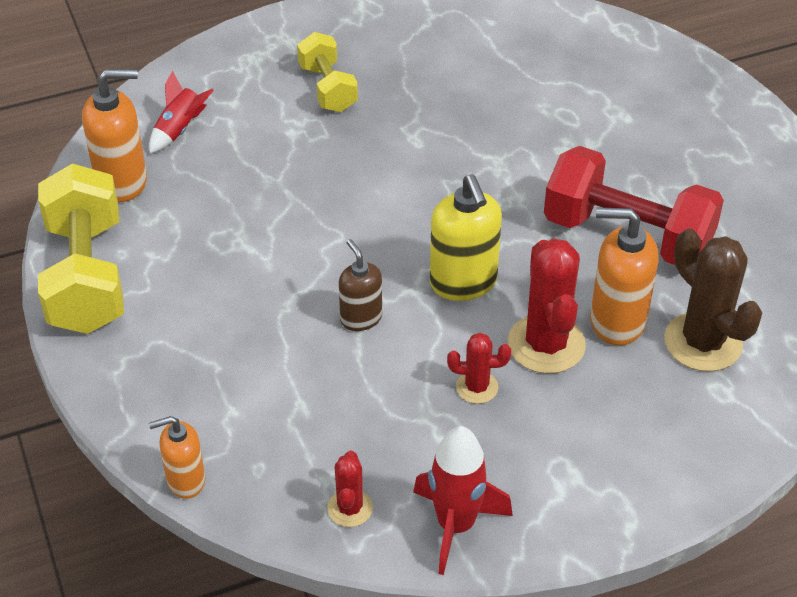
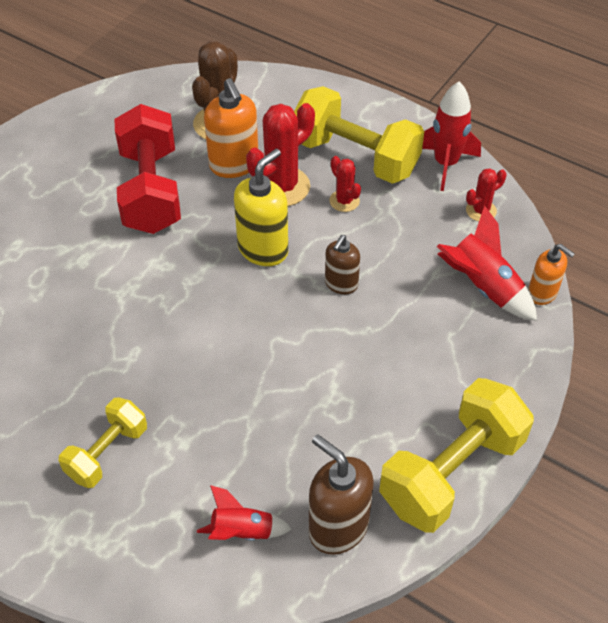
camera: 125 degrees left, 5 degrees up
(122, 182) = (338, 527): orange soap dispenser -> brown soap dispenser
(245, 433) = (483, 287): none -> red rocket
(542, 440) = (355, 157): none -> yellow dumbbell

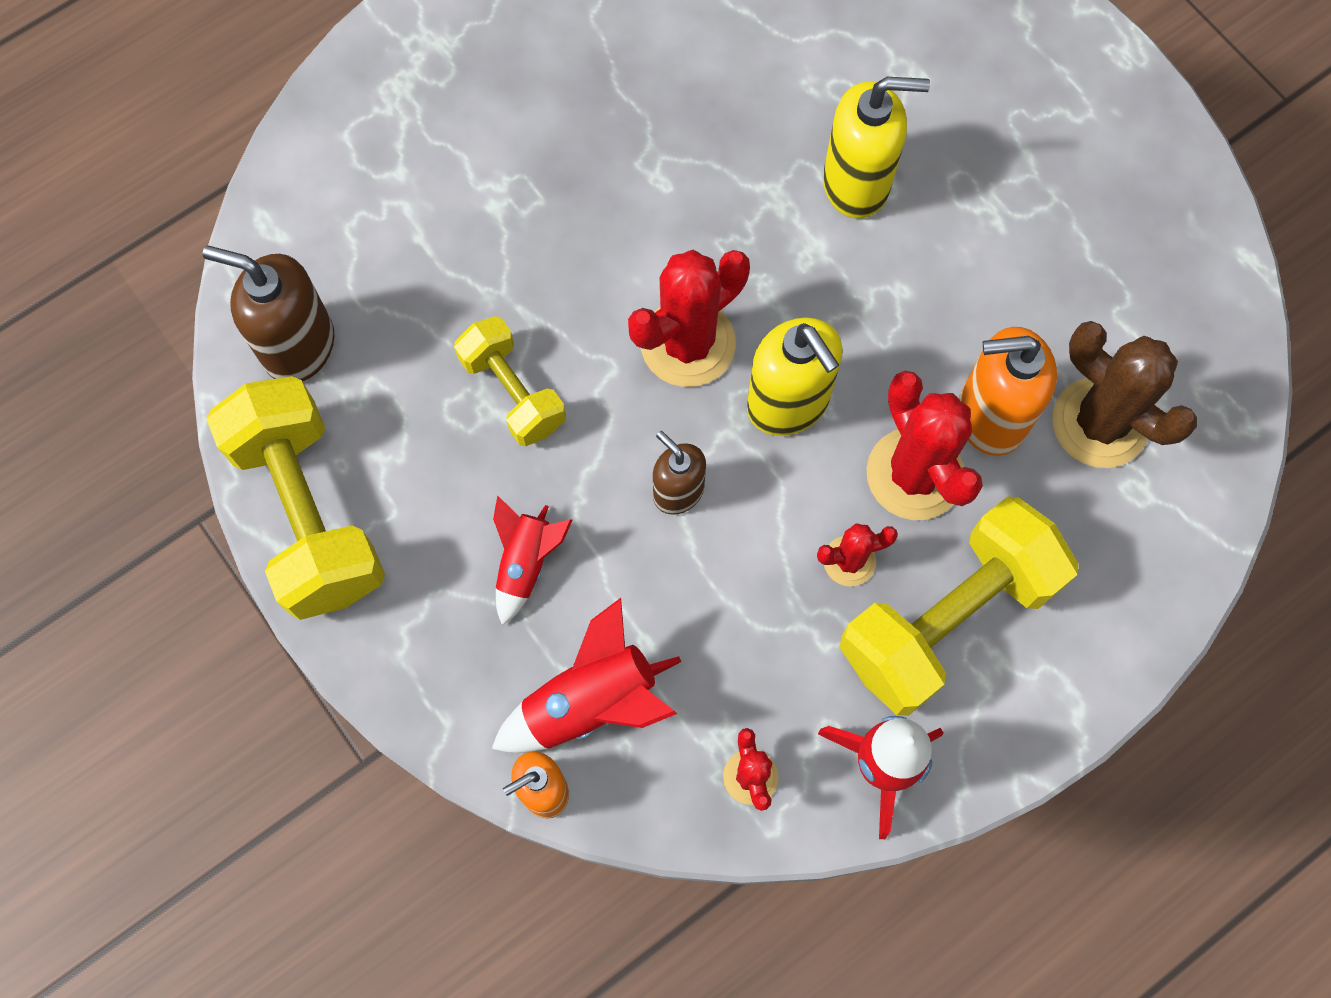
camera: 110 degrees right, 20 degrees up
(104, 254) = (857, 183): none -> yellow soap dispenser
(107, 453) = (518, 117): yellow dumbbell -> yellow dumbbell (513, 392)
(150, 191) = (970, 277): red dumbbell -> none
(242, 531) = (343, 237): red rocket -> red rocket (526, 563)
(244, 306) = (688, 343): none -> red cactus
(338, 527) = (298, 346): brown soap dispenser -> brown soap dispenser turned 135 degrees counterclockwise

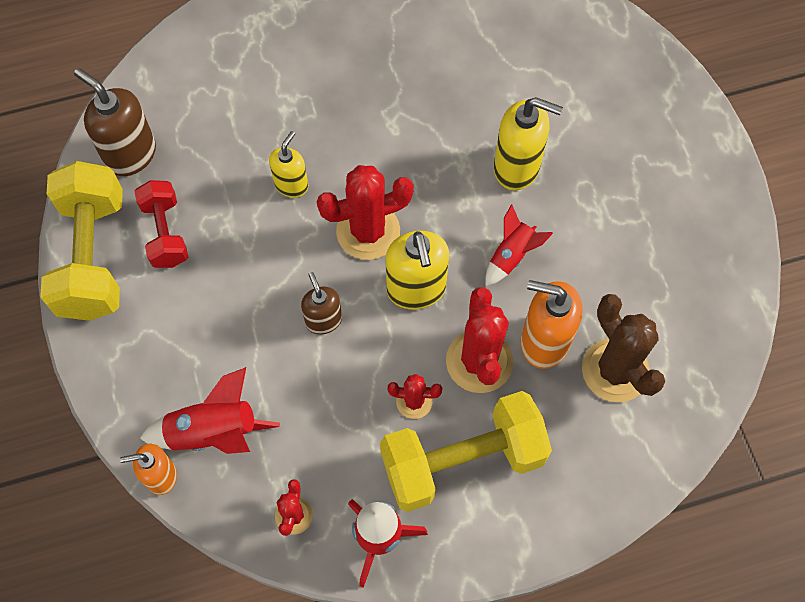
camera: 20 degrees right, 5 degrees down
(400, 443) = (165, 233): none -> red dumbbell
(513, 392) = (247, 225): yellow dumbbell -> none
(526, 563) = (210, 332): red rocket -> red rocket (511, 255)
(552, 313) = (291, 185): none -> yellow soap dispenser

